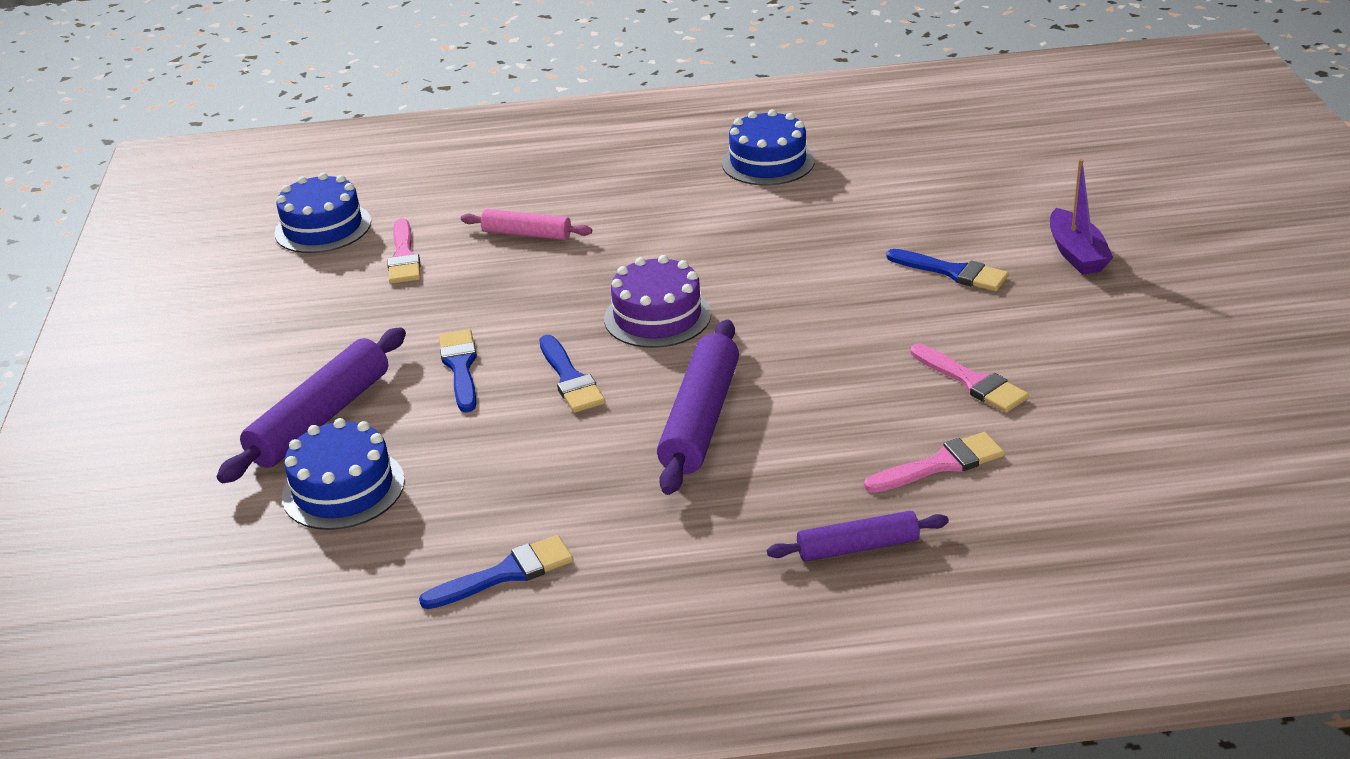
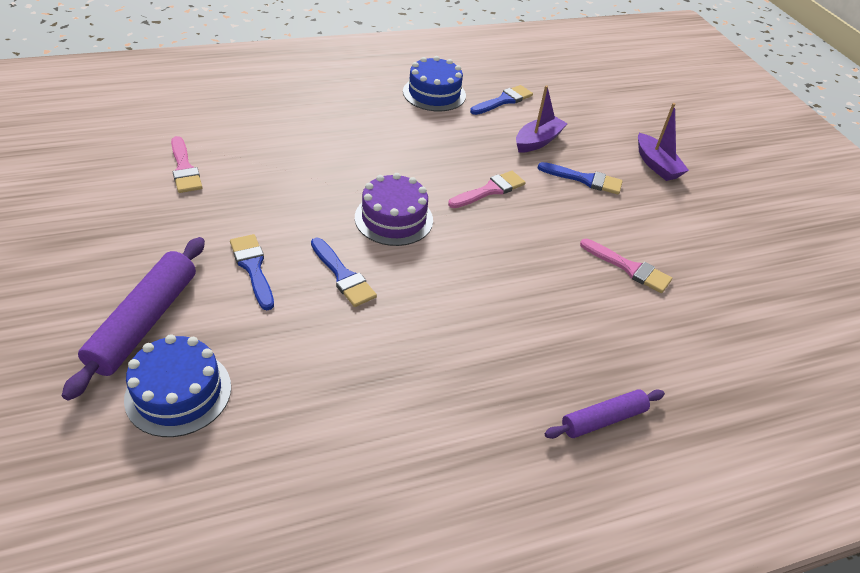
camera: 20 degrees left, 10 degrees up
(323, 227) = (112, 143): blue cake -> none
(506, 573) = (339, 470): blue brush -> blue brush (503, 100)
(527, 234) = (277, 149): pink rolling pin -> none
(701, 419) = (452, 308): purple rolling pin -> none
(901, 223) = (538, 141): none -> purple boat
(941, 464) = (634, 340): pink brush -> pink brush (490, 190)

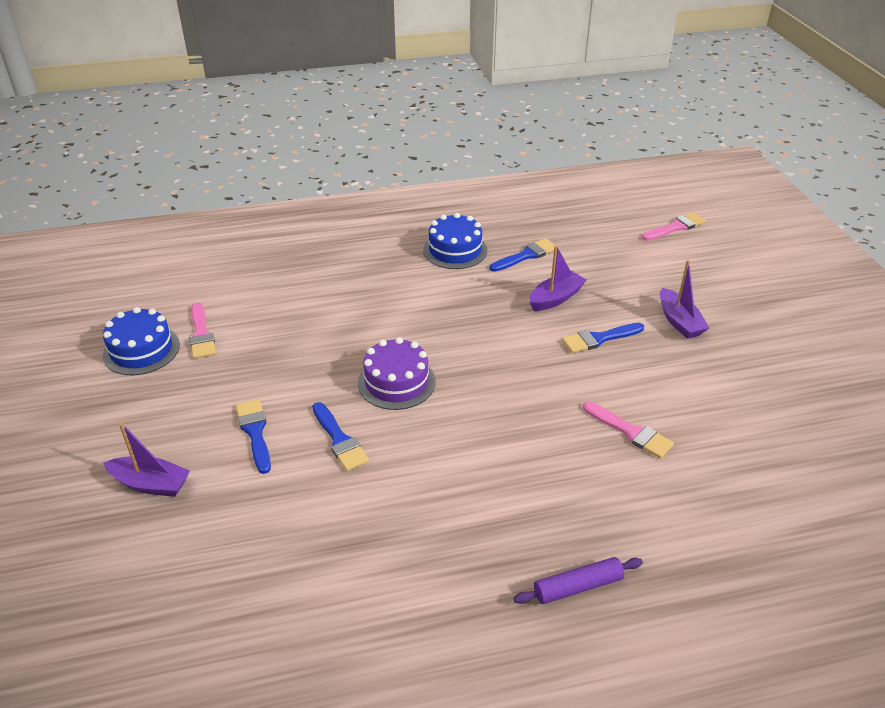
camera: 10 degrees right, 5 degrees down
(145, 322) = (151, 484): purple rolling pin -> purple boat
(178, 392) = (174, 551): blue cake -> blue cake (141, 350)
(490, 190) = (498, 351): pink brush -> pink brush (675, 227)
(585, 179) = (599, 339): blue brush -> blue brush turned 135 degrees clockwise

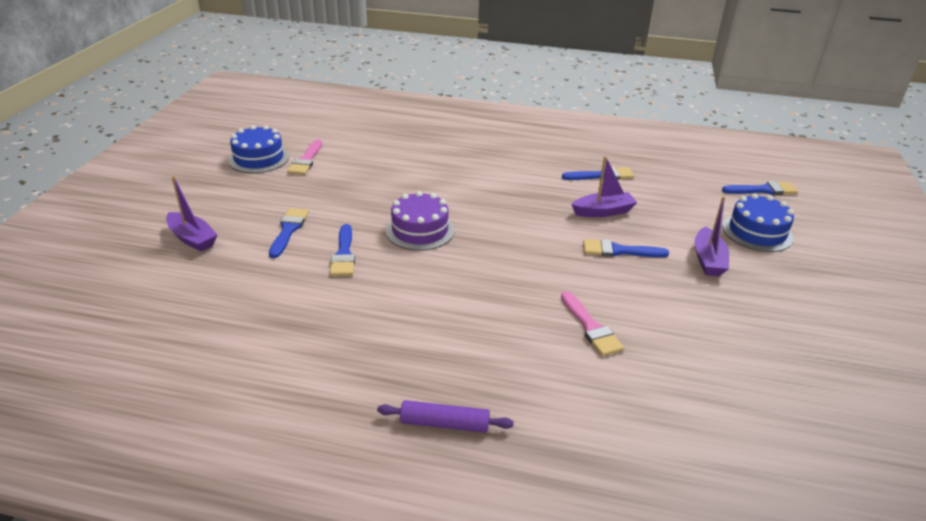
camera: 25 degrees right, 5 degrees down
(455, 250) = (543, 157): blue cake -> blue cake (757, 232)
(675, 227) = (763, 190): pink brush -> blue brush

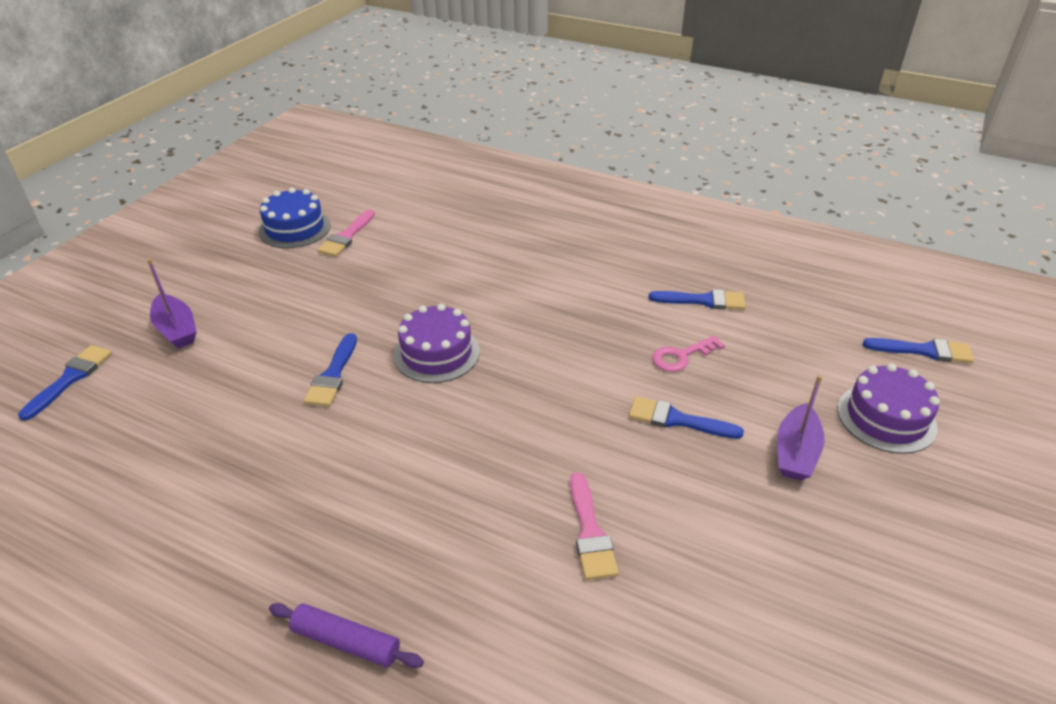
camera: 15 degrees right, 5 degrees up
(288, 230) = (285, 332): blue brush -> blue brush (70, 378)
(603, 212) = (681, 356): purple boat -> pink key
(757, 232) = (886, 418): blue cake -> purple cake

